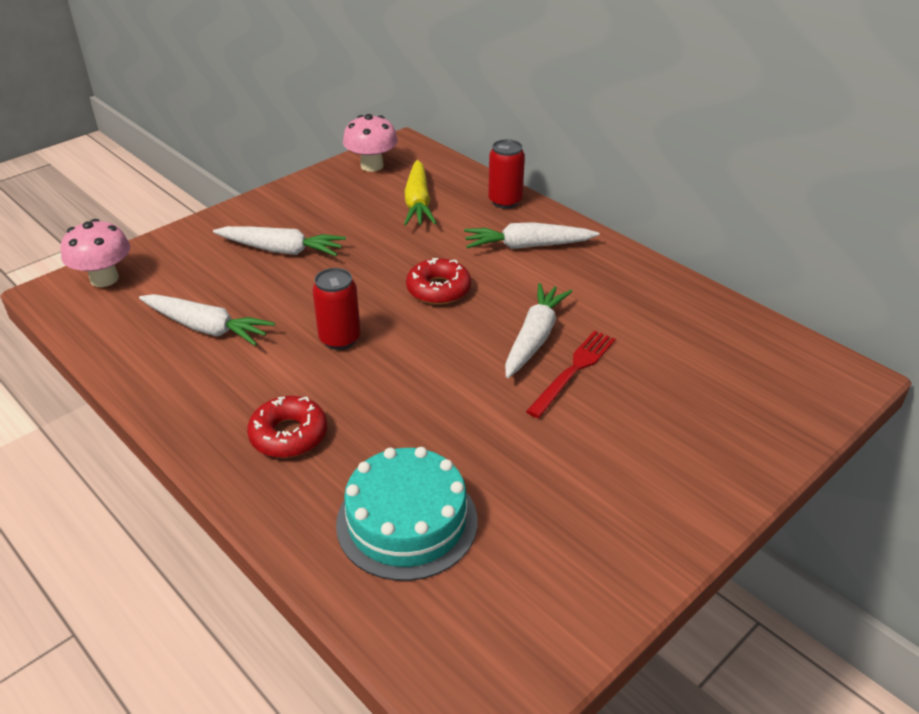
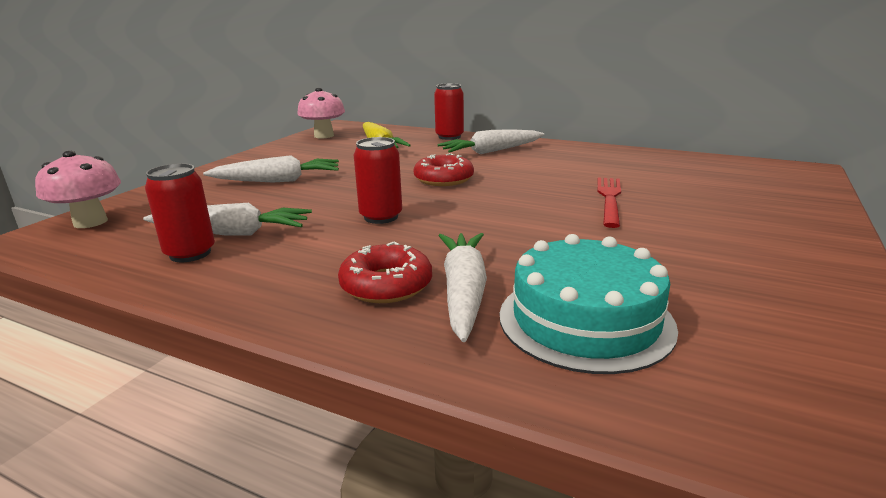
camera: 20 degrees left, 15 degrees down
(164, 348) = (190, 253): none -> red can
(534, 338) = (555, 189): white carrot -> white carrot (463, 292)

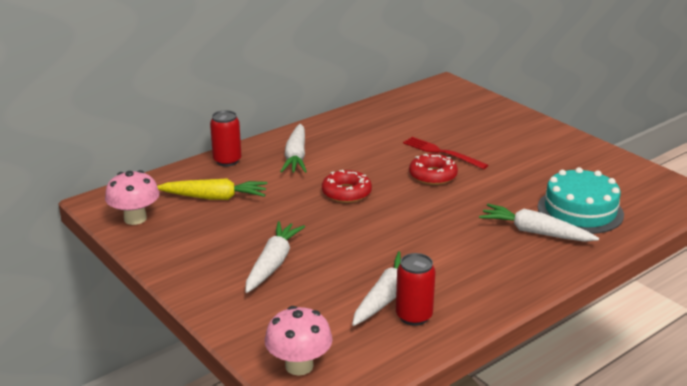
camera: 65 degrees left, 5 degrees up
(381, 217) = (405, 233): red can -> none
(386, 285) = (512, 252): red donut -> red donut (433, 175)

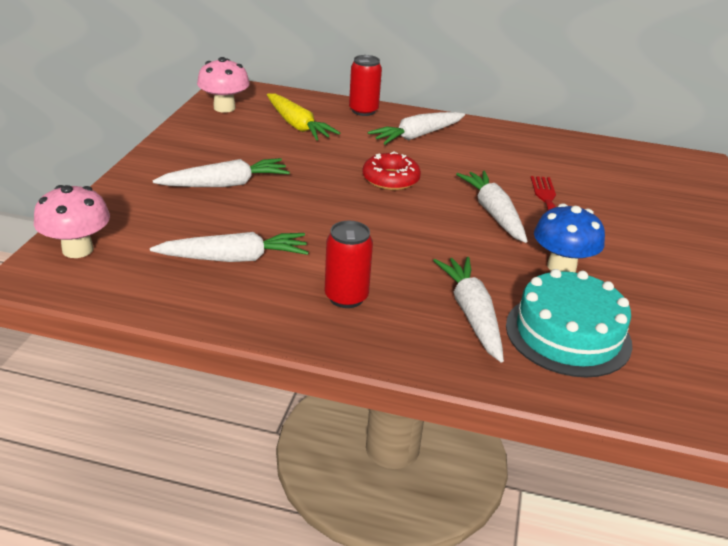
camera: 50 degrees right, 5 degrees up
(414, 316) = (215, 285): red can -> red can (346, 297)
(433, 175) = (493, 213): red donut -> white carrot
(514, 181) = (561, 267): none -> blue mushroom

